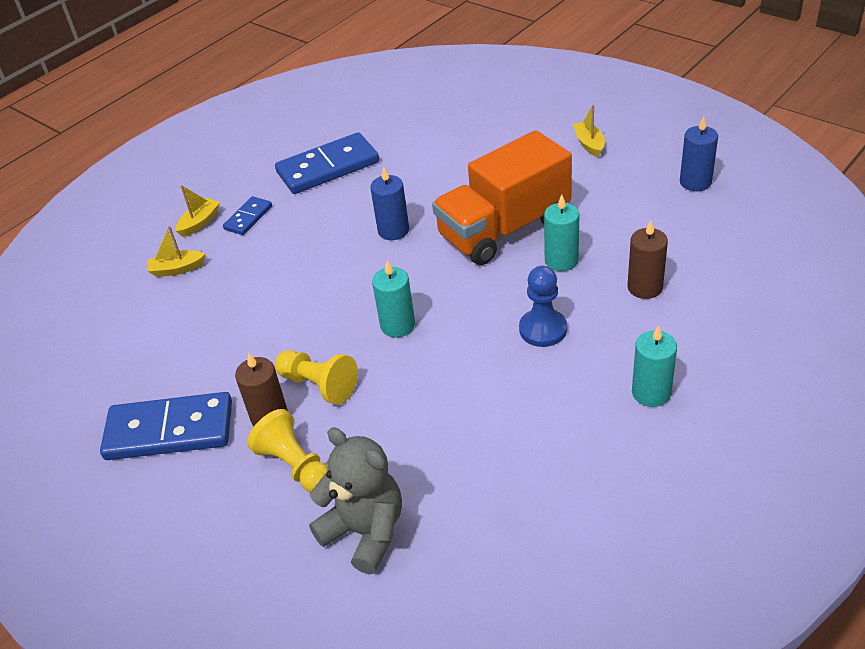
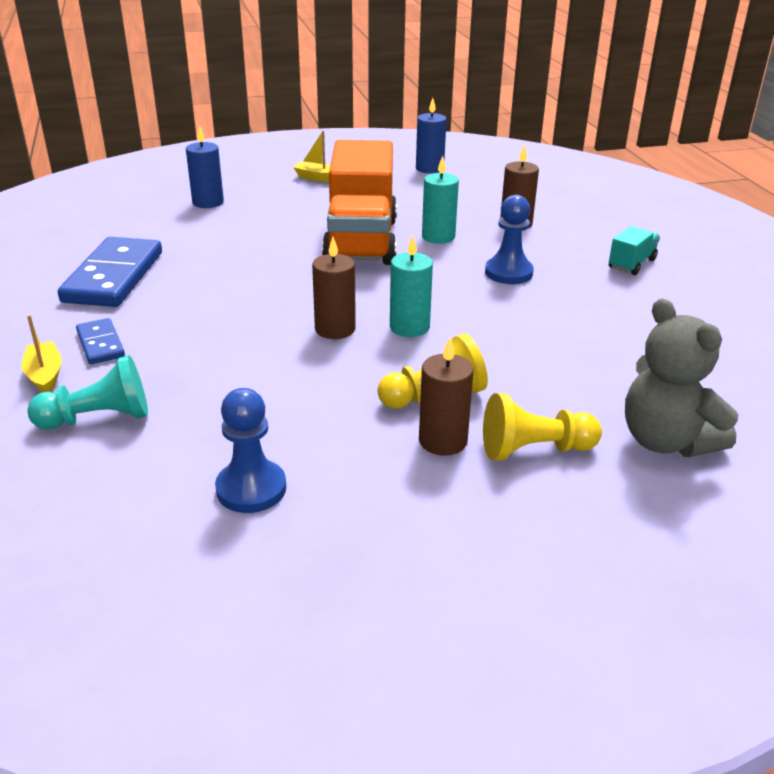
camera: 60 degrees left, 10 degrees down
(159, 365) = (251, 489): none -> blue pawn
(169, 431) = (377, 519): blue domino -> none
(177, 269) = (98, 418): yellow boat -> turquoise pawn
(359, 294) = (335, 329): none -> brown candle
(365, 531) = (666, 441): grey teddy bear -> grey teddy bear turned 105 degrees counterclockwise
(393, 230) = (274, 282): blue candle -> blue candle (208, 202)
(651, 392) = (631, 264): turquoise candle -> turquoise truck

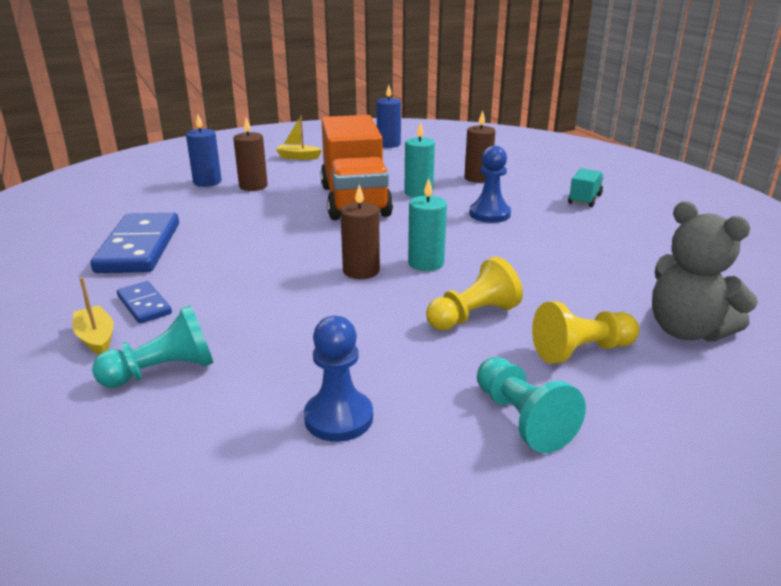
camera: 10 degrees left, 5 degrees down
(435, 515) = (522, 419): none -> turquoise pawn
(443, 441) = (498, 353): brown candle -> brown candle (253, 186)

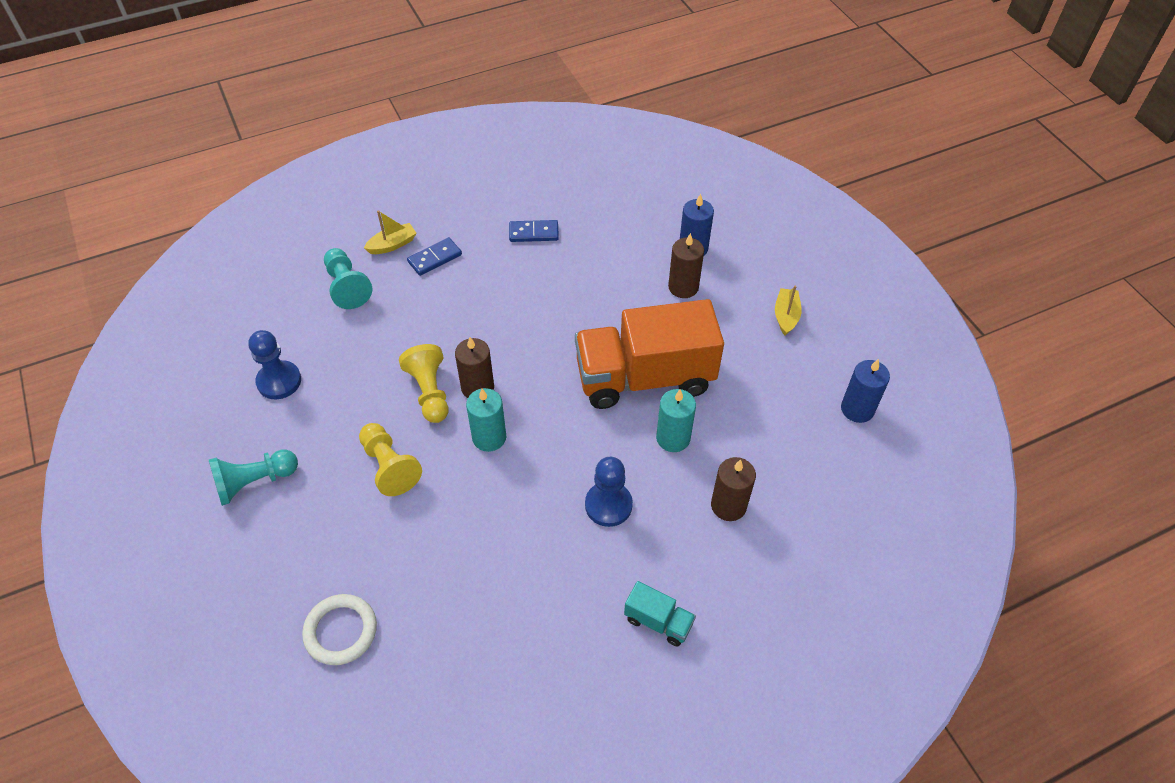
camera: 90 degrees right, 25 degrees up
(139, 247) = (534, 233): blue domino -> blue domino, size x0.51
(581, 351) = (325, 537): yellow pawn -> yellow pawn (429, 392)
(686, 330) = (341, 631): grey teddy bear -> white ring

